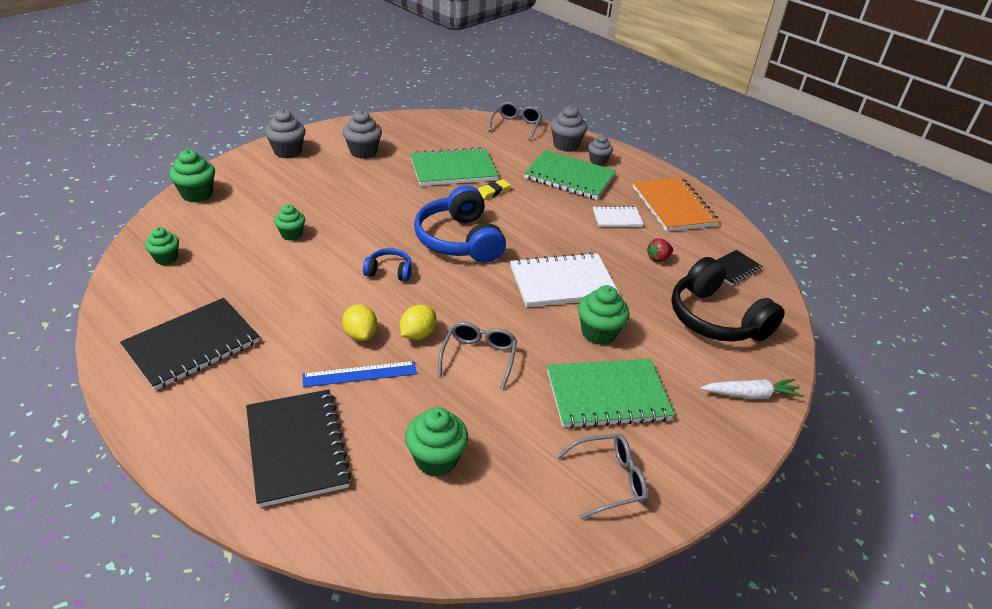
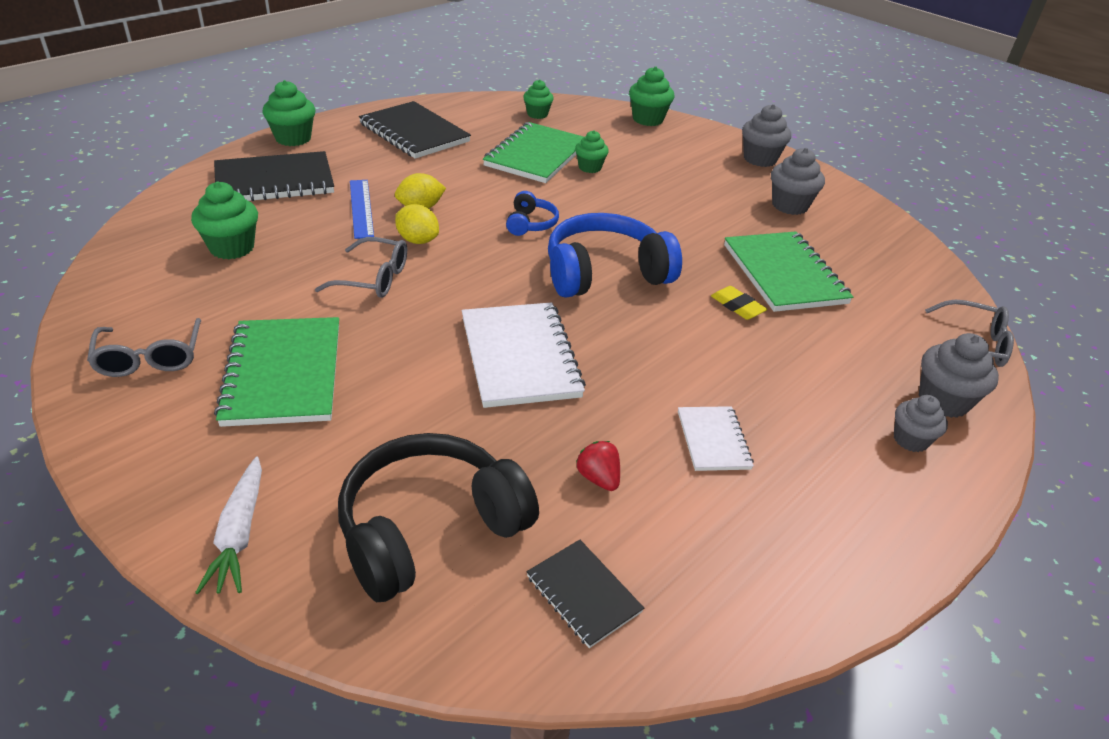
camera: 90 degrees right, 0 degrees up
(569, 177) = (826, 394): green notebook -> green notebook (536, 155)
(598, 333) = (406, 380): green cupcake -> green cupcake (293, 138)
(673, 206) = (787, 534): orange notebook -> none

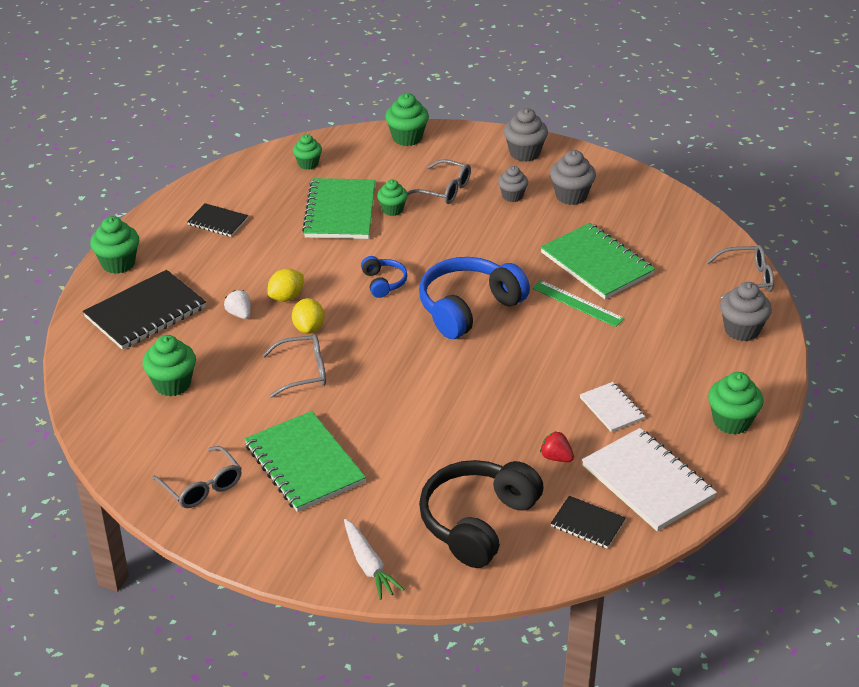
camera: 20 degrees left, 0 degrees up
(361, 208) = (239, 314): blue ruler -> white strawberry
(414, 133) = (218, 222): black notebook -> black notebook, size x0.54
(417, 240) = (308, 328): yellow lemon -> yellow lemon turned 75 degrees clockwise
(519, 357) = (453, 396): white notebook -> white notebook (647, 482)
(655, 166) = (445, 190): none -> grey glasses
(737, 306) = (577, 303): yellow eraser -> green ruler
(881, 518) = (731, 421): none -> green cupcake
(910, 440) = (731, 365): grey cupcake -> grey cupcake (512, 196)

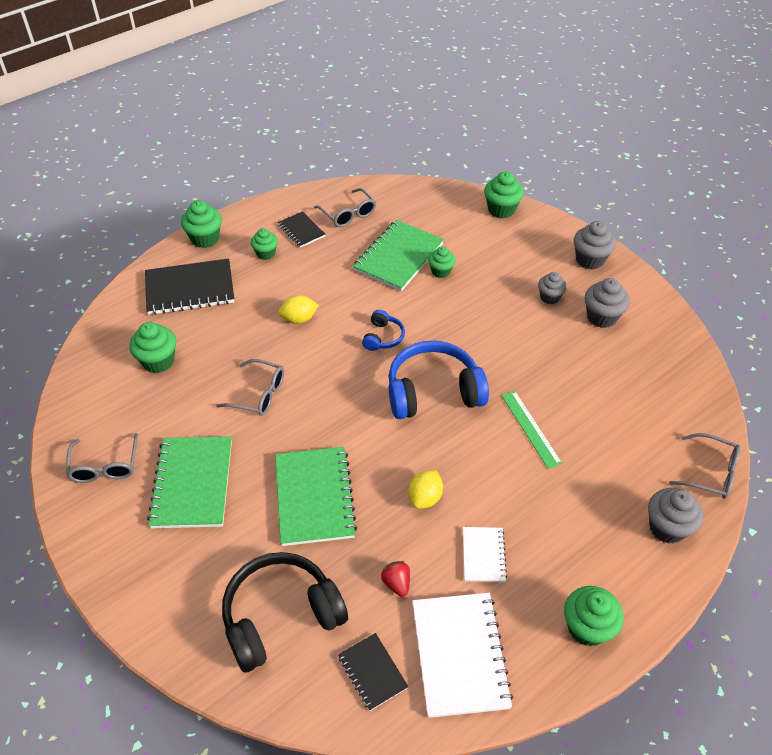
camera: 30 degrees right, 10 degrees up
(239, 314) = (254, 319): white strawberry -> none
(308, 164) = (406, 205): green cupcake -> green cupcake (266, 253)
(308, 328) = (294, 355): yellow lemon -> yellow lemon (425, 498)
(369, 565) = (163, 613): white carrot -> none
(445, 190) = (496, 269): grey glasses -> grey glasses (348, 214)
(596, 264) = (576, 395): green notebook -> green notebook (314, 497)

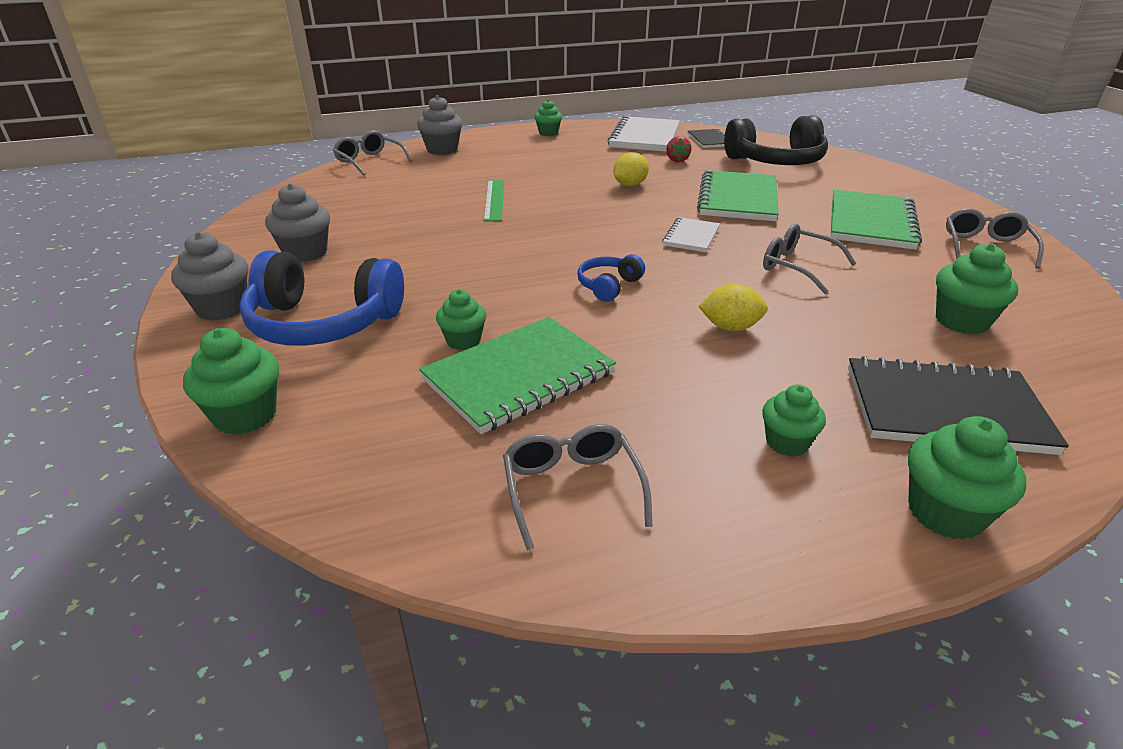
camera: 160 degrees left, 15 degrees down
(301, 230) = (698, 475): black notebook -> none
(433, 392) = (575, 235): blue headphones -> blue headphones (323, 323)
(483, 555) = (599, 159): white notebook -> white notebook (691, 237)
(549, 297) = (341, 281): grey cupcake -> none
(587, 627) = (548, 133): green cupcake -> green cupcake, size x0.66

